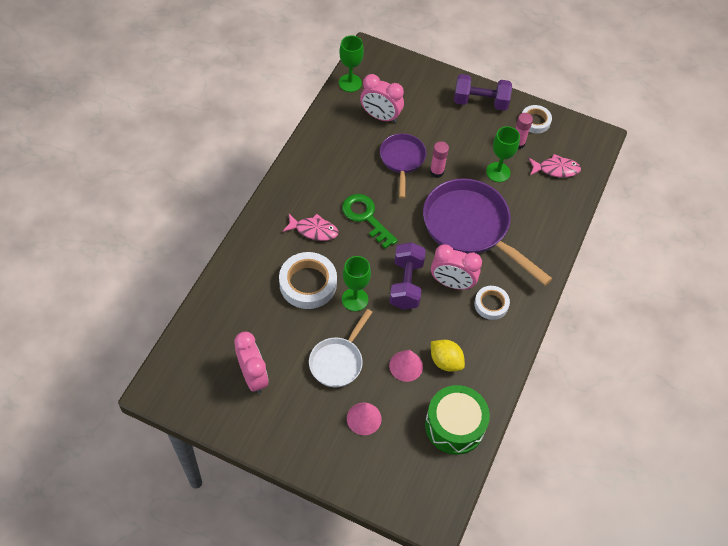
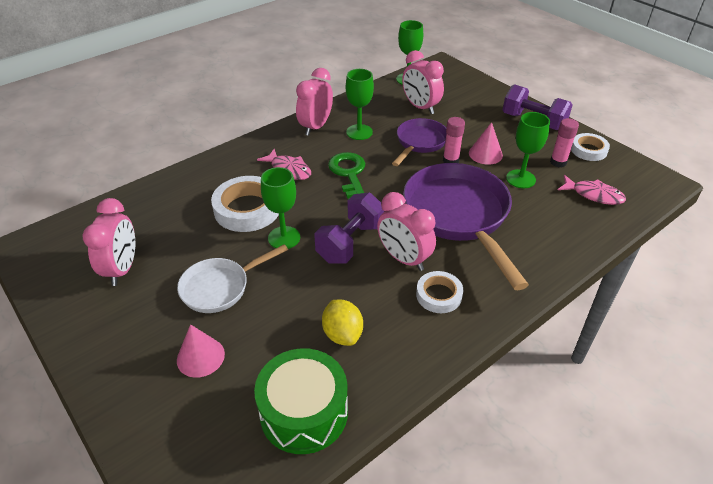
camera: 30 degrees right, 15 degrees down
(304, 173) = (315, 127): none -> pink clock
(345, 166) = (359, 132): none -> green goblet
(406, 366) = (292, 321): pink cone -> pink cone (485, 154)

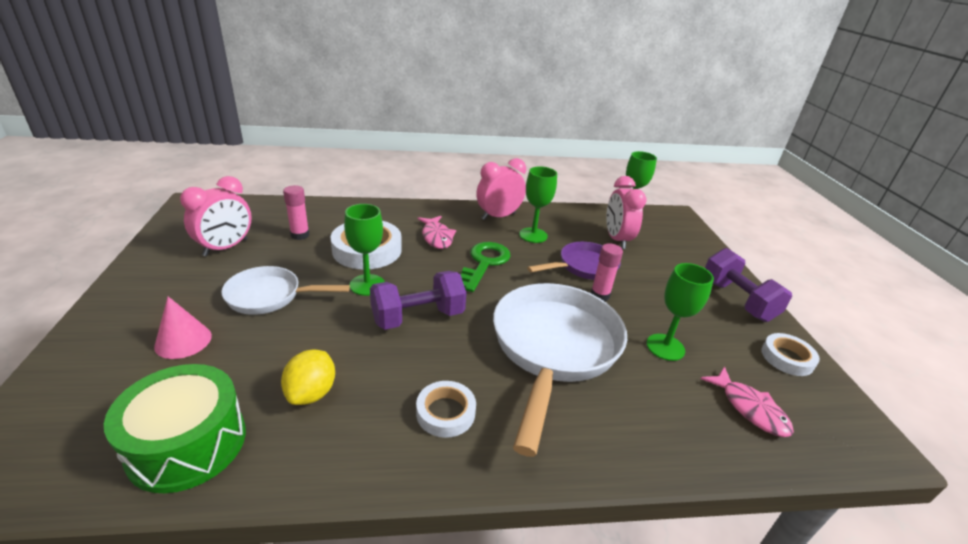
camera: 30 degrees right, 10 degrees down
(404, 259) = (451, 358): pink clock -> none
(459, 216) = (553, 348): purple pan -> white pan
(485, 154) = (646, 306): pink cone -> none
(558, 162) = (731, 352): pink glue stick -> pink glue stick (300, 235)

